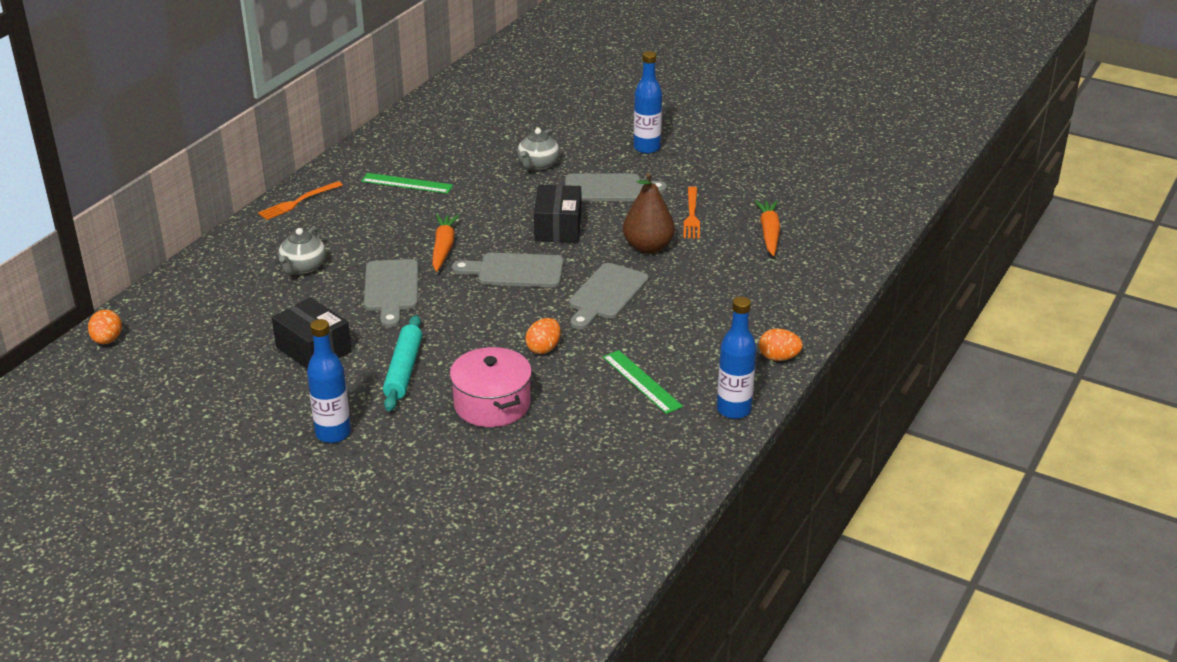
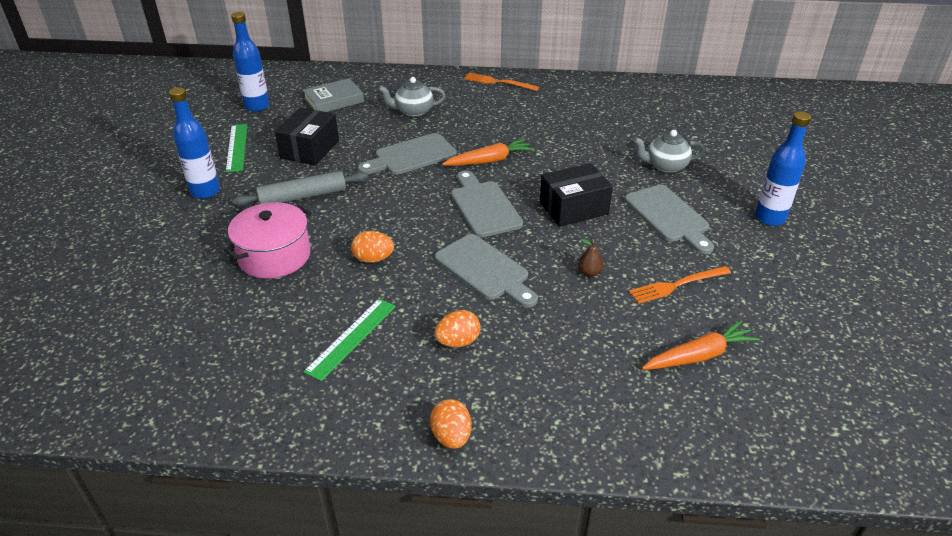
camera: 65 degrees right, 5 degrees up
(107, 340) = (280, 75): orange egg -> orange egg (458, 342)
(219, 313) = (334, 100): none -> grey book
(403, 370) = (303, 196): turquoise rolling pin -> grey rolling pin
(407, 183) = (568, 115): green ruler -> green ruler (237, 147)
(606, 295) = (485, 270): grey cutting board -> grey cutting board turned 135 degrees counterclockwise
(648, 247) = (589, 272): brown pear -> brown pear, size x0.44
(734, 410) = (332, 425): blue bottle -> blue bottle (257, 106)

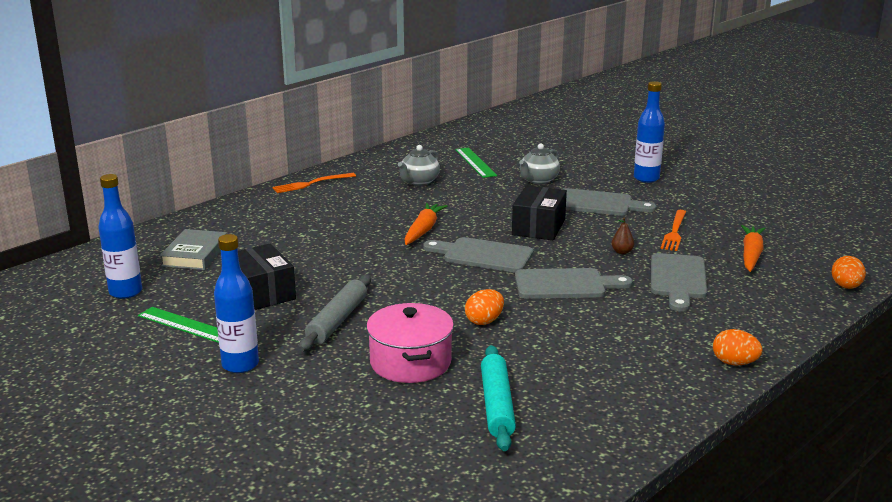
camera: 50 degrees left, 15 degrees down
(247, 327) = (497, 405): none -> turquoise rolling pin
(352, 338) = (576, 364): green ruler -> green ruler (475, 162)
(411, 156) = (359, 255): grey cutting board -> grey cutting board (678, 279)
(413, 111) = (288, 230): grey teapot -> grey teapot (419, 181)
(458, 342) = (636, 324): orange egg -> orange egg (846, 287)

